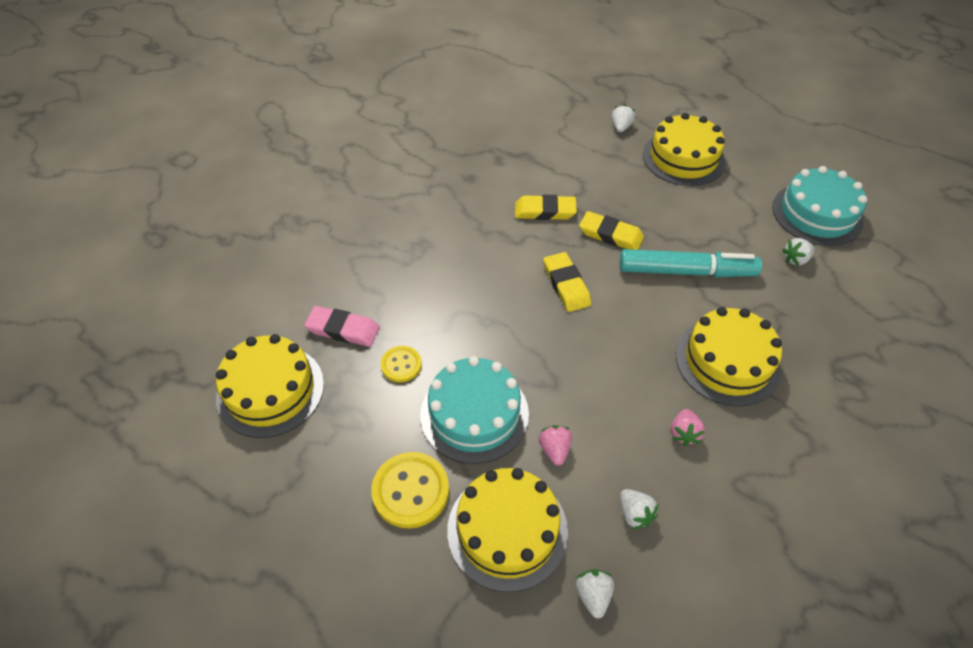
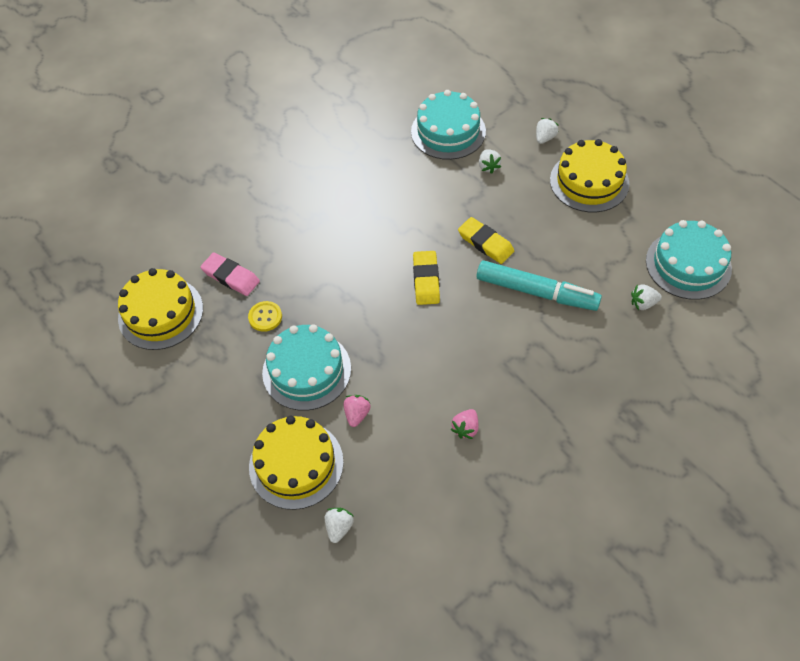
camera: 20 degrees right, 5 degrees up
(410, 491) = (237, 416): yellow button -> none
(522, 138) = (448, 131): none -> turquoise cake
(545, 211) = (437, 208): yellow eraser -> none
(634, 514) = (397, 479): white strawberry -> white strawberry (488, 167)
(727, 361) = (532, 379): yellow cake -> none

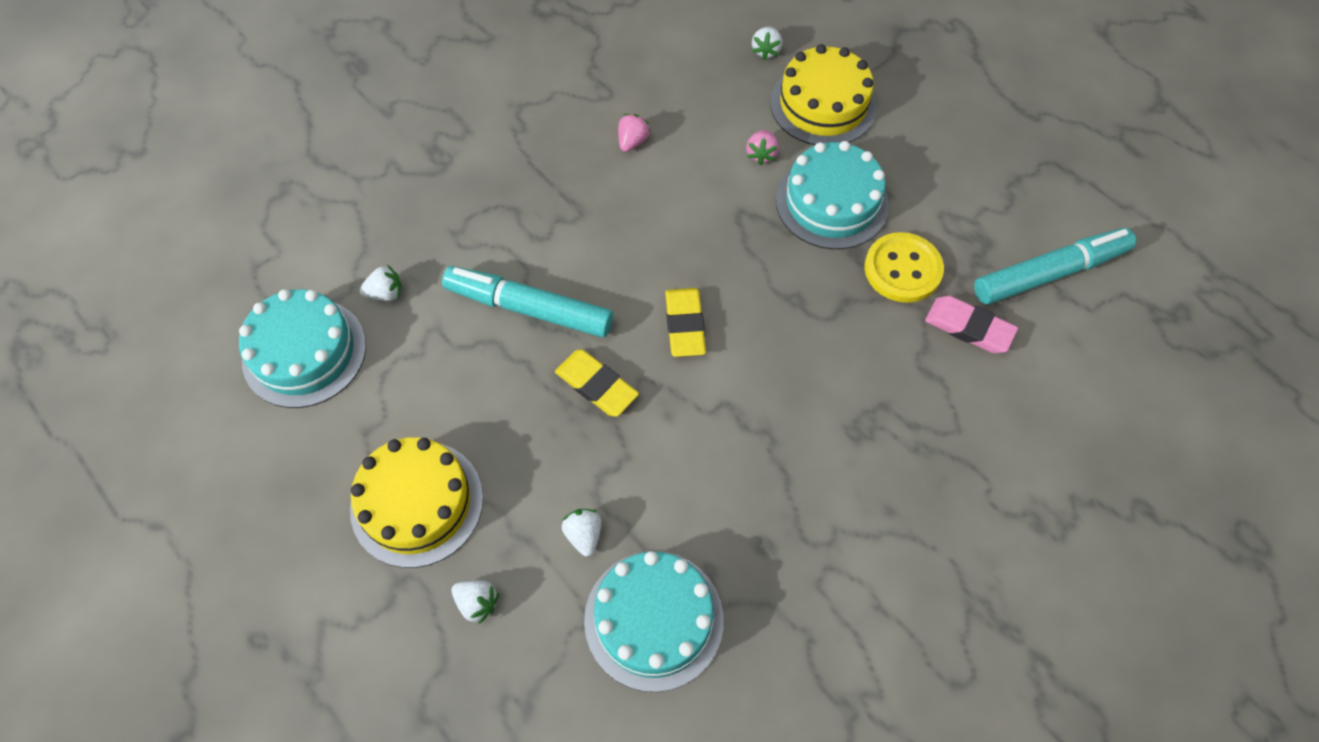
camera: 175 degrees right, 5 degrees up
(160, 313) = (1049, 273): yellow cake -> turquoise marker
(265, 317) = (902, 269): yellow button -> yellow button, size x1.68
(545, 138) = (477, 603): white strawberry -> white strawberry turned 90 degrees counterclockwise

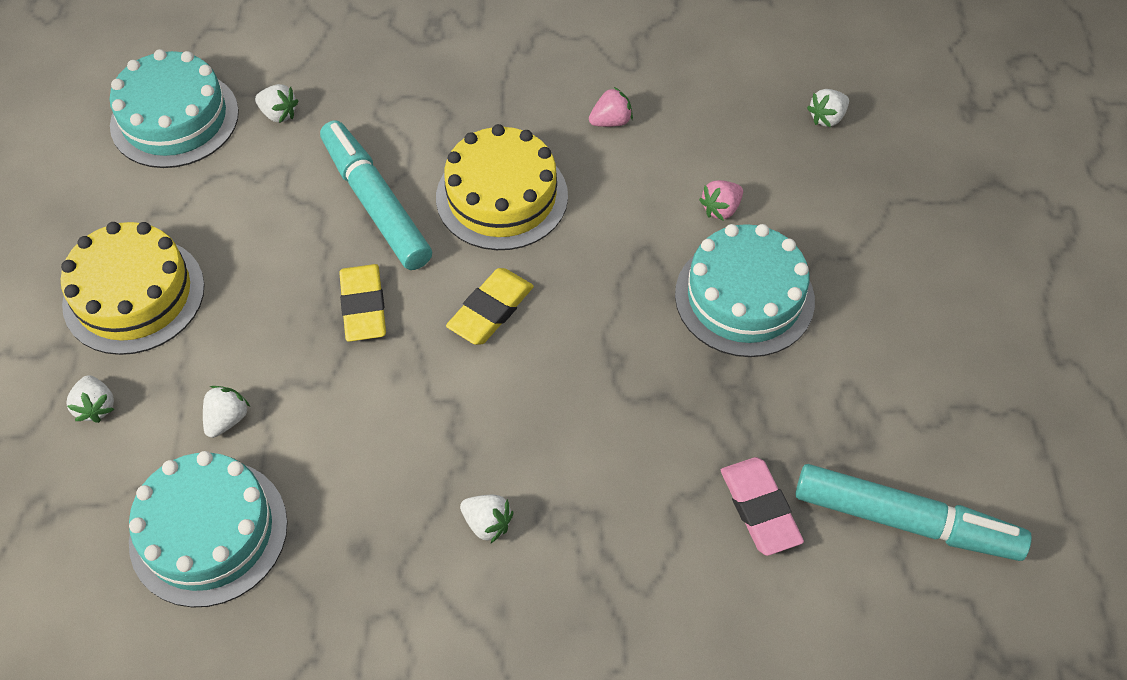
camera: 40 degrees right, 5 degrees down
(823, 104) = (833, 202): yellow cake -> yellow cake (502, 196)
(826, 464) = (487, 523): none -> white strawberry
(902, 269) = (750, 407): yellow button -> none

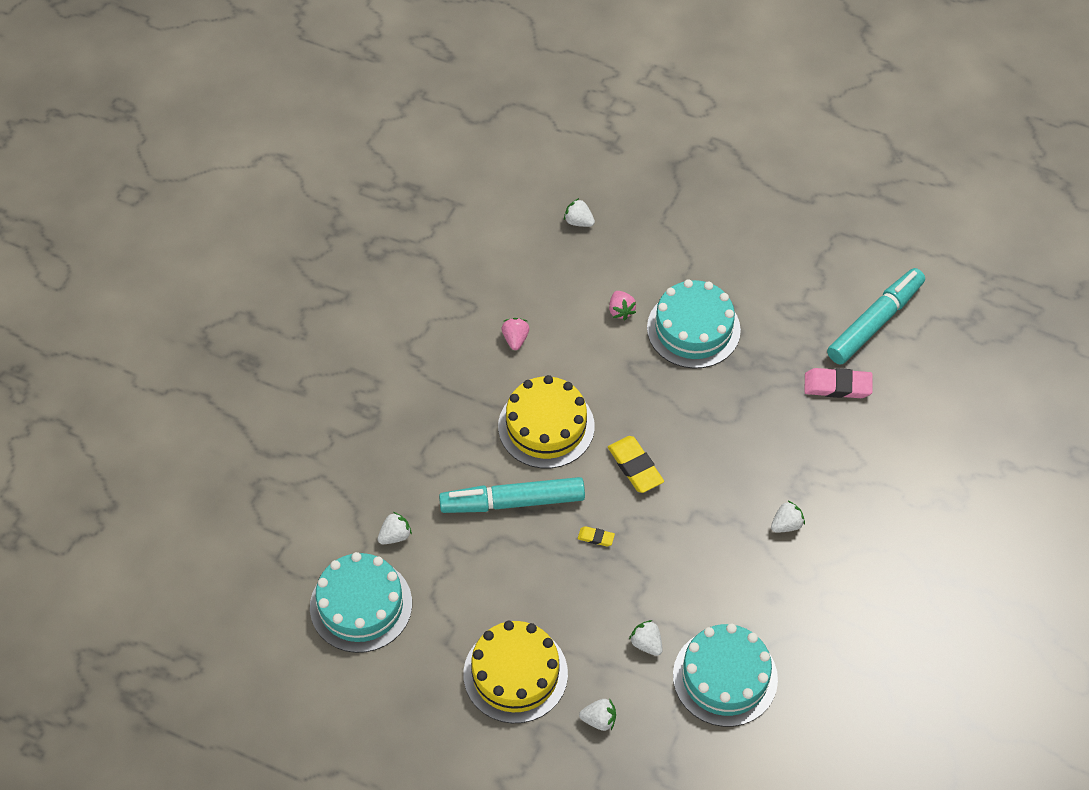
camera: 65 degrees left, 0 degrees up
(363, 306) = (596, 537): yellow eraser -> yellow eraser, size x0.51
(827, 118) = (578, 221): white strawberry -> white strawberry turned 135 degrees clockwise

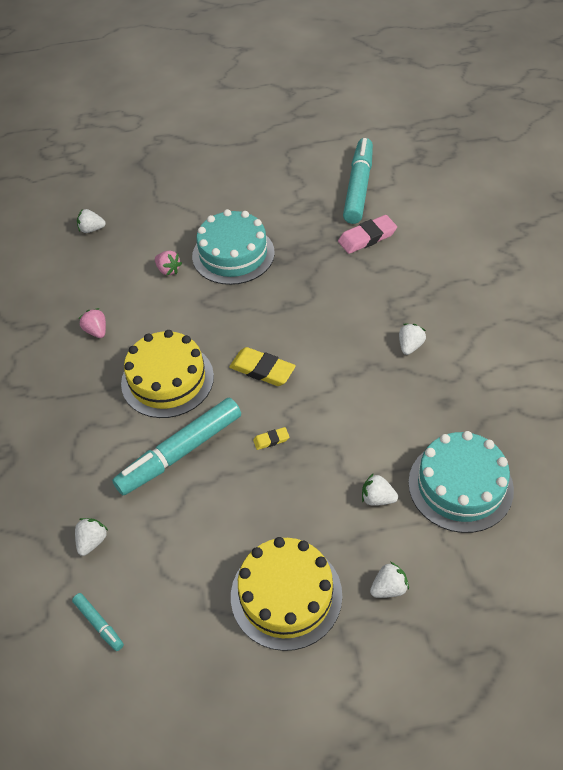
camera: 30 degrees left, 5 degrees down
(361, 605) = (99, 623): turquoise cake -> turquoise marker

